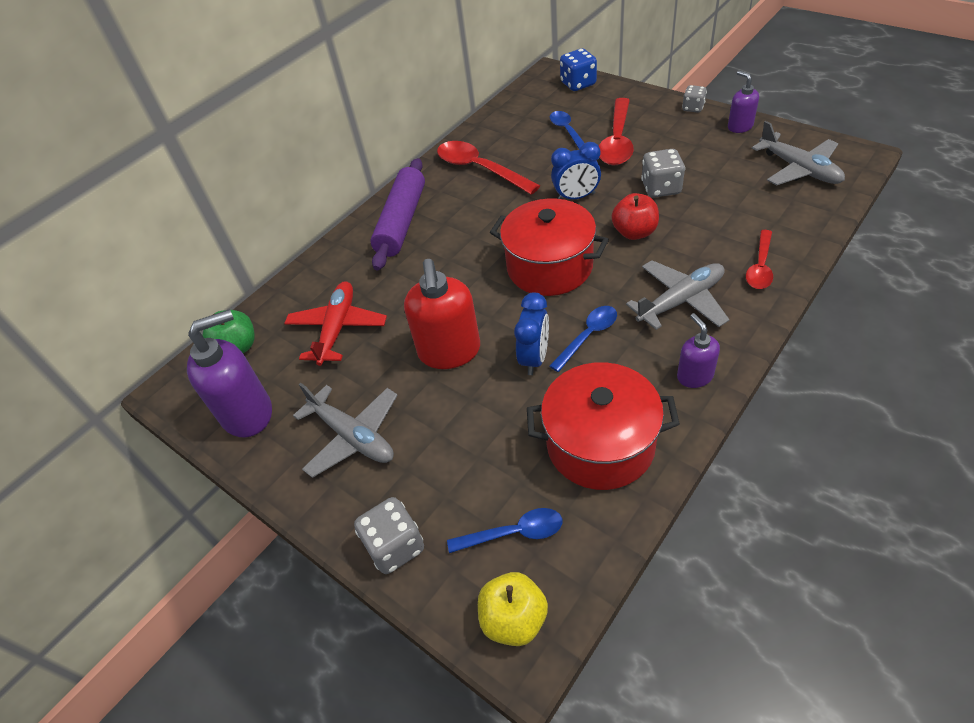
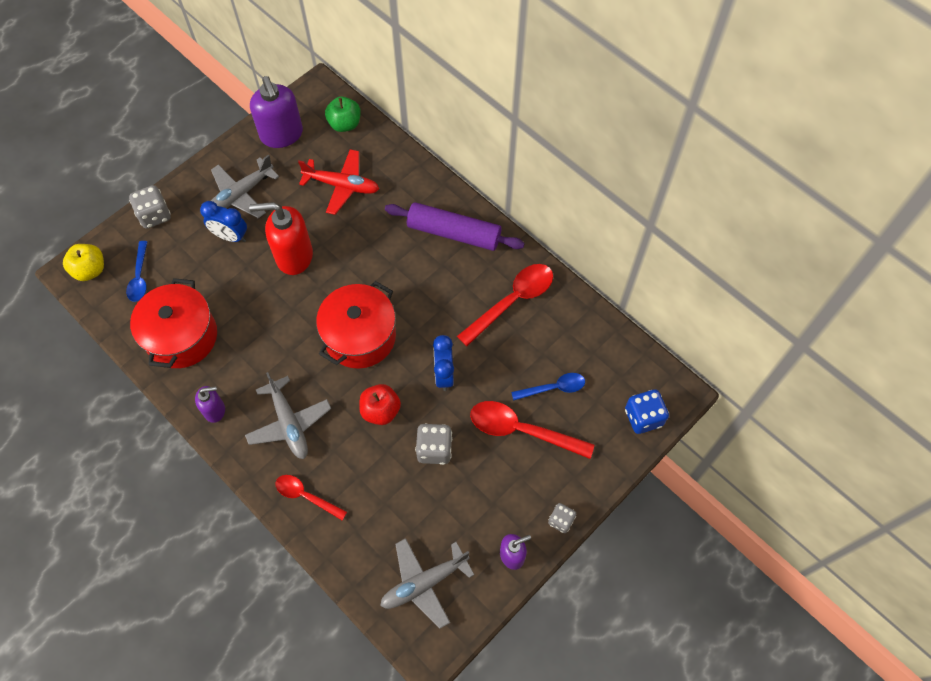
camera: 90 degrees right, 15 degrees up
(534, 358) = (268, 310): blue clock -> blue clock (230, 236)
(588, 336) = (276, 349): blue spoon -> none

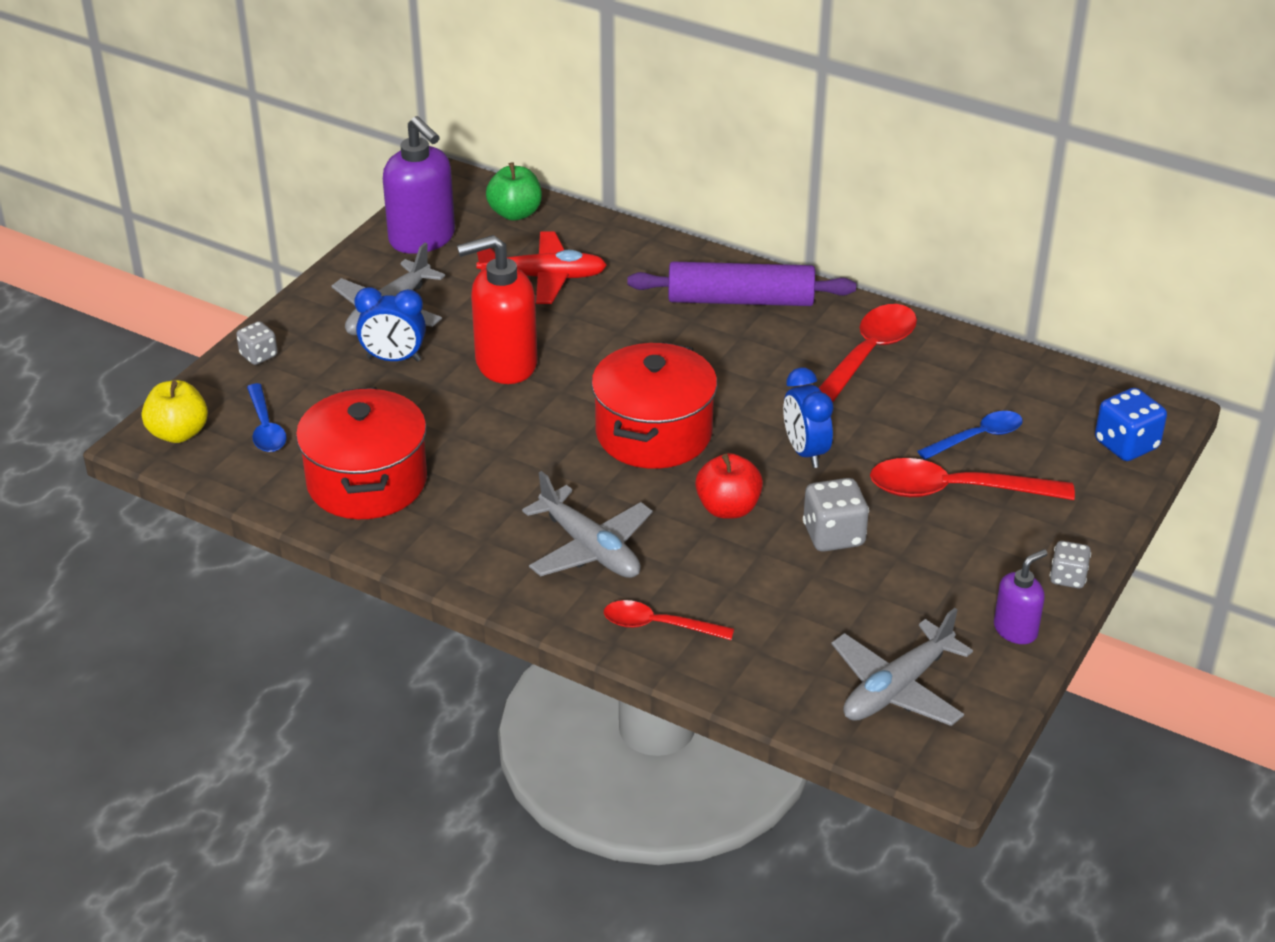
camera: 15 degrees left, 25 degrees down
(155, 215) = (258, 355): grey dice -> grey dice, size x0.63
(215, 410) = (461, 555): purple soap dispenser -> none

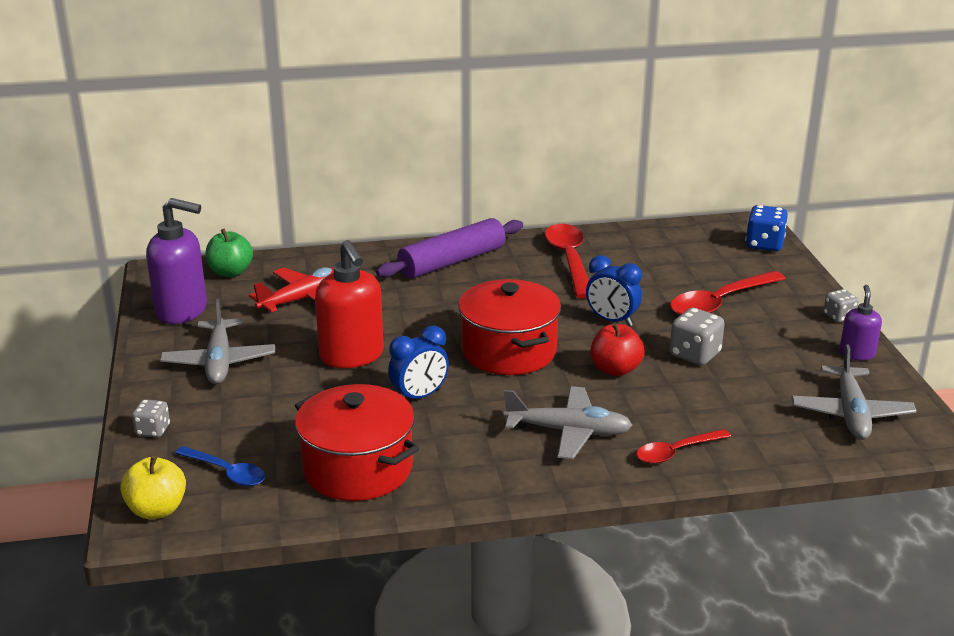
camera: 40 degrees left, 10 degrees down
(394, 359) = (265, 387): blue clock -> blue clock (419, 396)
(505, 364) = (352, 356): red soap dispenser -> red soap dispenser turned 60 degrees counterclockwise
(977, 437) = (689, 273): blue spoon -> none

